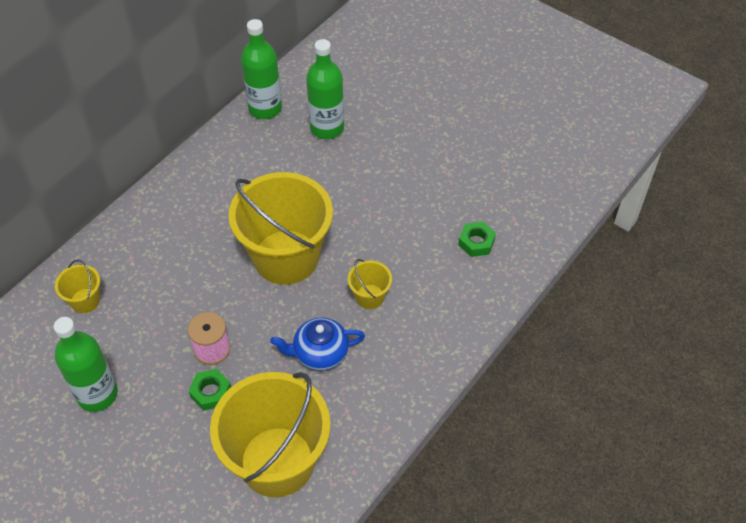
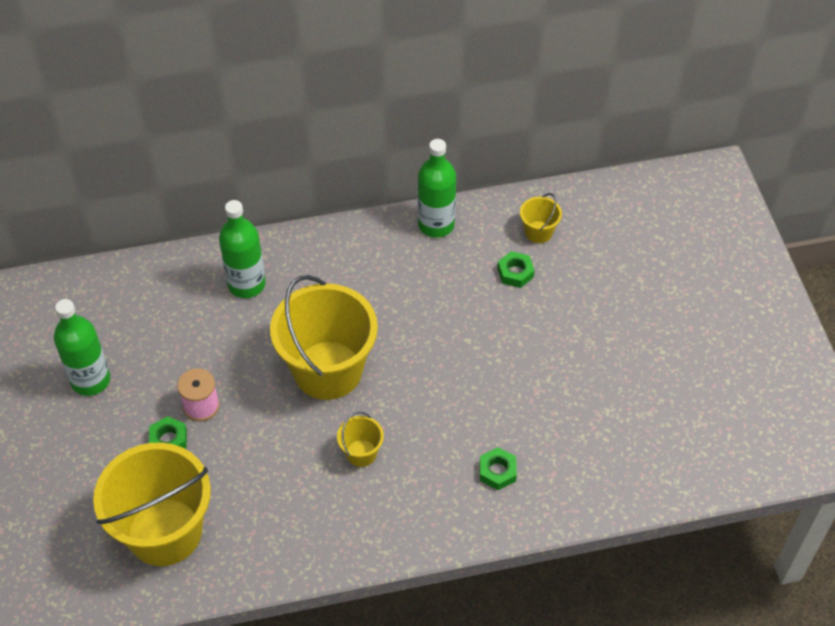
camera: 40 degrees right, 0 degrees up
(85, 301) = (148, 298): yellow bucket -> yellow bucket (538, 232)
(320, 353) = (277, 470): blue teapot -> none
(327, 128) = (471, 278): green bottle -> green bottle (246, 284)
(354, 106) = (515, 273): none -> green nut

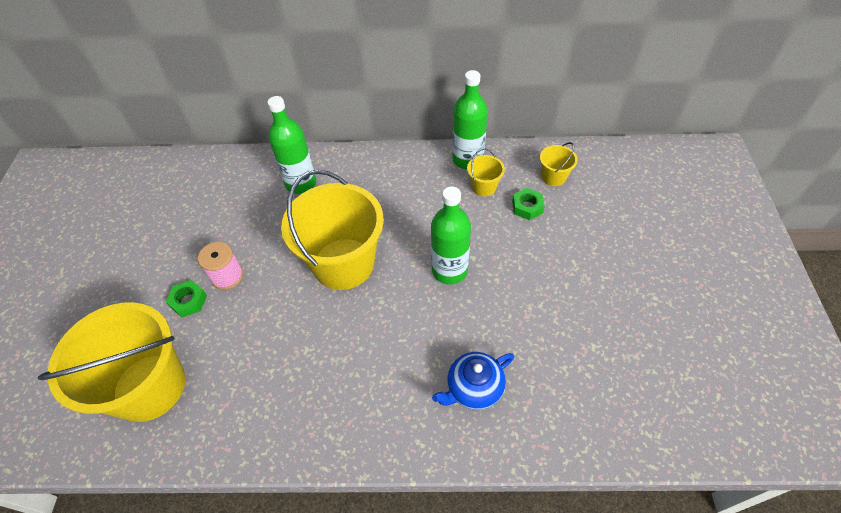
camera: 15 degrees right, 0 degrees up
(91, 380) = (149, 239): green bottle -> green bottle (449, 270)
(361, 453) = (350, 344): yellow bucket -> yellow bucket (484, 187)
(497, 471) = (473, 388): green nut -> blue teapot

